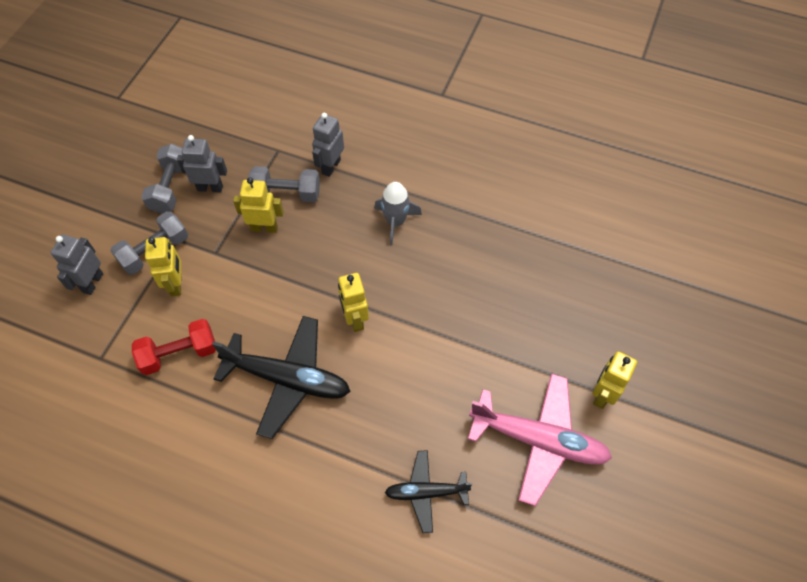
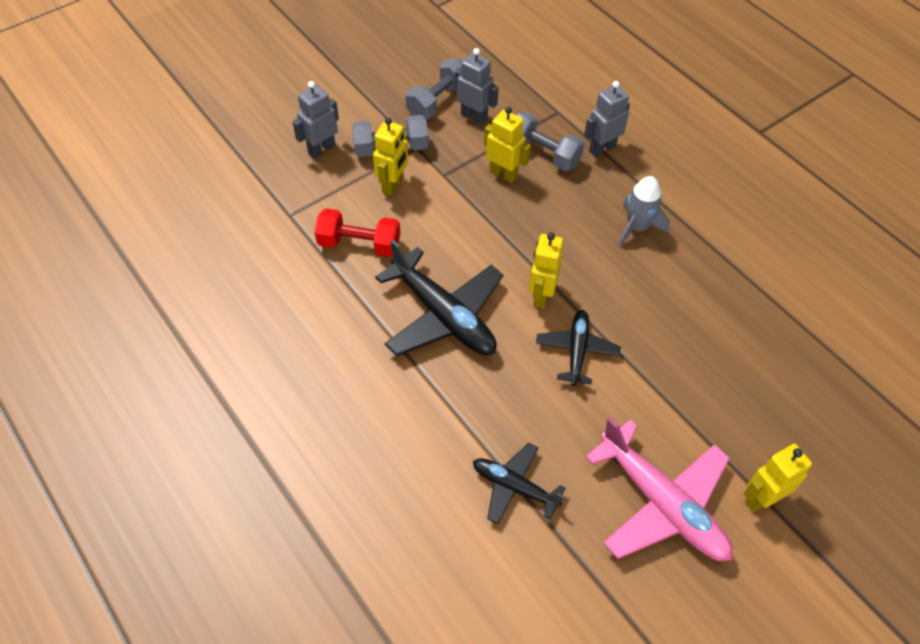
camera: 30 degrees right, 5 degrees down
(408, 351) = (577, 350): none -> black plane

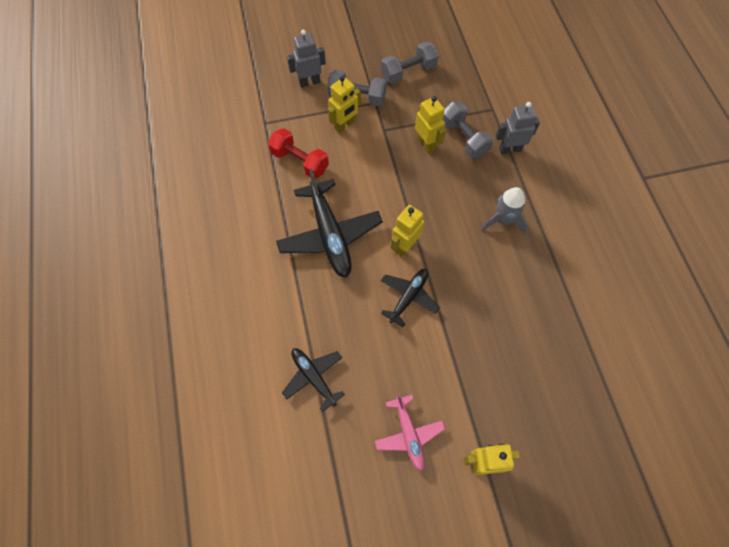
camera: 25 degrees right, 10 degrees up
(474, 117) = (428, 92): grey robot -> none
(662, 504) = (409, 434): pink plane -> pink plane, size x0.58

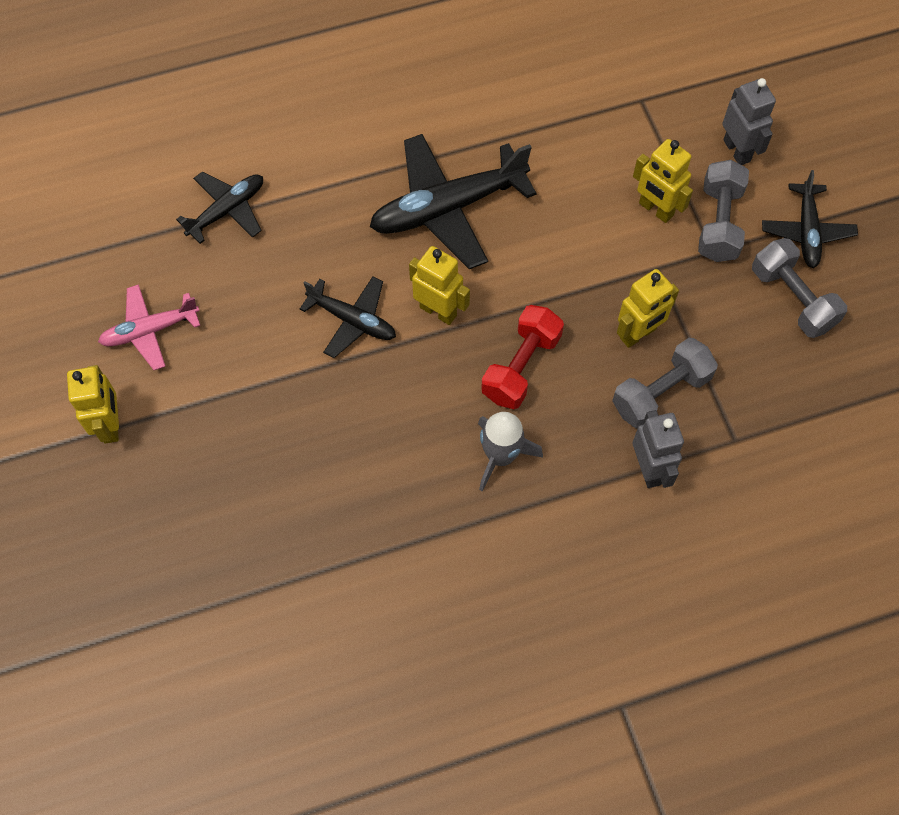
camera: 85 degrees right, 0 degrees up
(299, 161) = (574, 155): red dumbbell -> red dumbbell (521, 367)
(367, 59) = (807, 231): none -> black plane

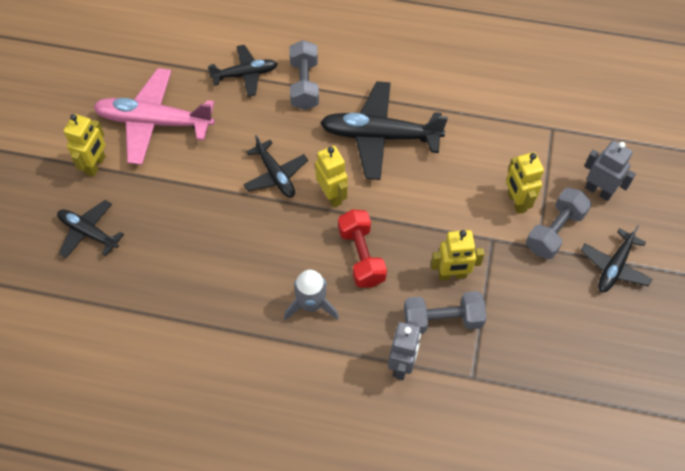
camera: 30 degrees right, 5 degrees down
(149, 331) = (154, 122): pink plane -> pink plane, size x1.73
(162, 516) = (88, 232): none -> black plane
(521, 367) = (361, 256): red dumbbell -> red dumbbell turned 75 degrees counterclockwise
(737, 150) = (598, 191): grey robot -> grey robot turned 60 degrees counterclockwise
(792, 299) = (575, 306): grey dumbbell -> grey dumbbell (304, 85)

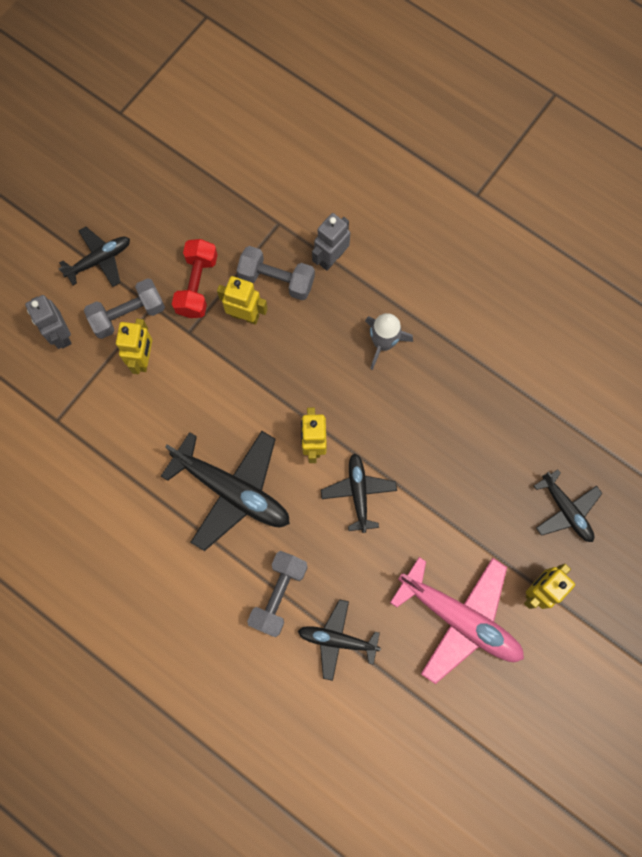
camera: 155 degrees left, 15 degrees up
(361, 256) = (316, 369): red dumbbell -> red dumbbell (197, 285)

